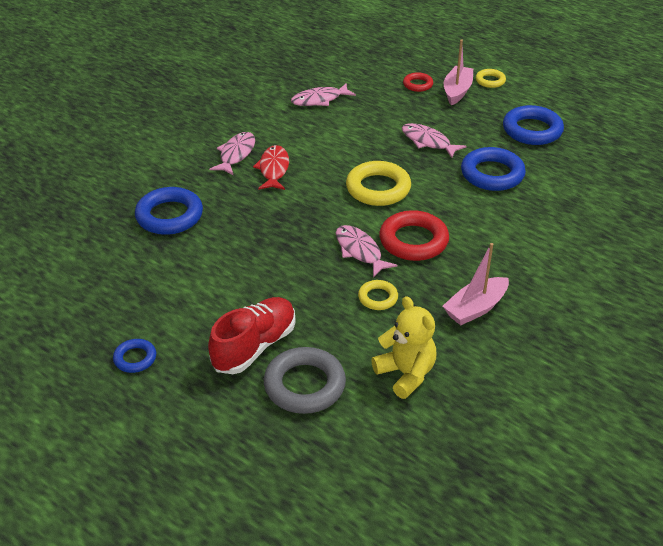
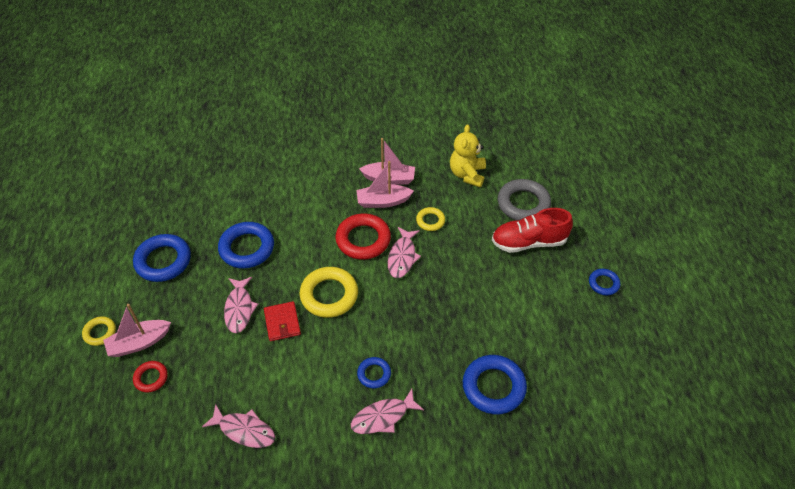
camera: 135 degrees left, 10 degrees up
(273, 169) = (374, 374): red fish -> blue ring
(384, 154) = (282, 322): none -> red wallet
(447, 283) = (383, 201): none -> pink boat

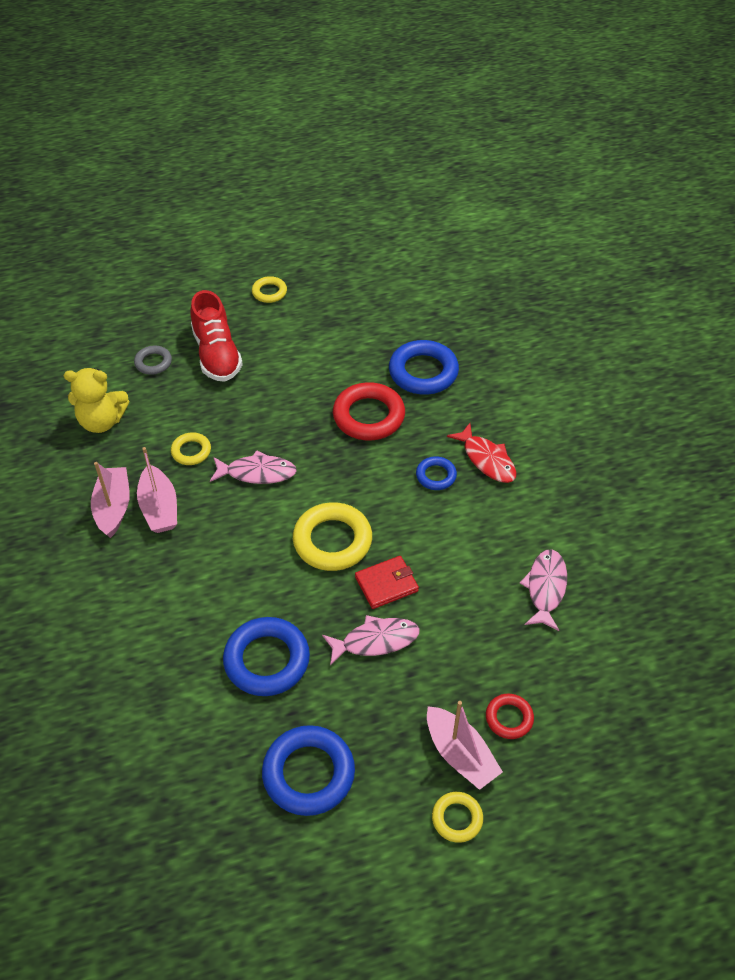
camera: 100 degrees left, 0 degrees up
(363, 239) = (233, 519): red ring -> red ring (368, 416)
(383, 417) = (486, 459): pink fish -> red fish
(523, 204) = (153, 362): grey ring -> grey ring, size x0.54
(603, 283) = (269, 292): blue ring -> yellow ring

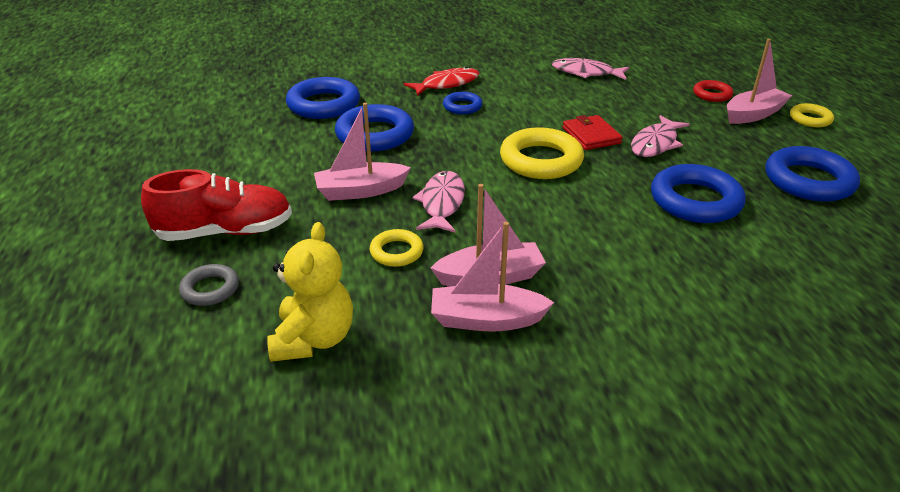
camera: 85 degrees left, 15 degrees down
(269, 292) = (130, 190): yellow ring -> none
(273, 419) = (360, 191): none -> pink boat
(368, 416) = (375, 135): red ring -> blue ring
(375, 641) = (655, 143): pink fish -> pink fish turned 135 degrees counterclockwise

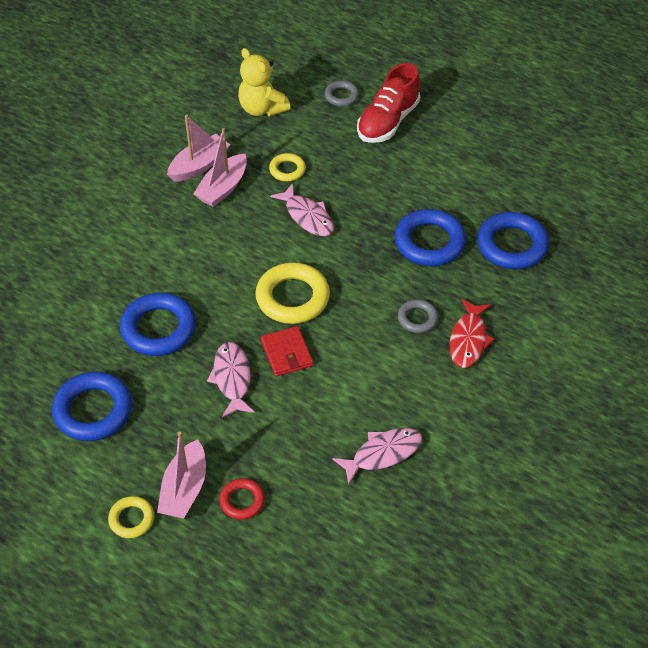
camera: 135 degrees right, 15 degrees up
(360, 191) = (364, 192): pink boat -> none
(462, 106) = (417, 318): blue ring -> grey ring
(591, 135) = (287, 353): red wallet -> red wallet turned 45 degrees clockwise

